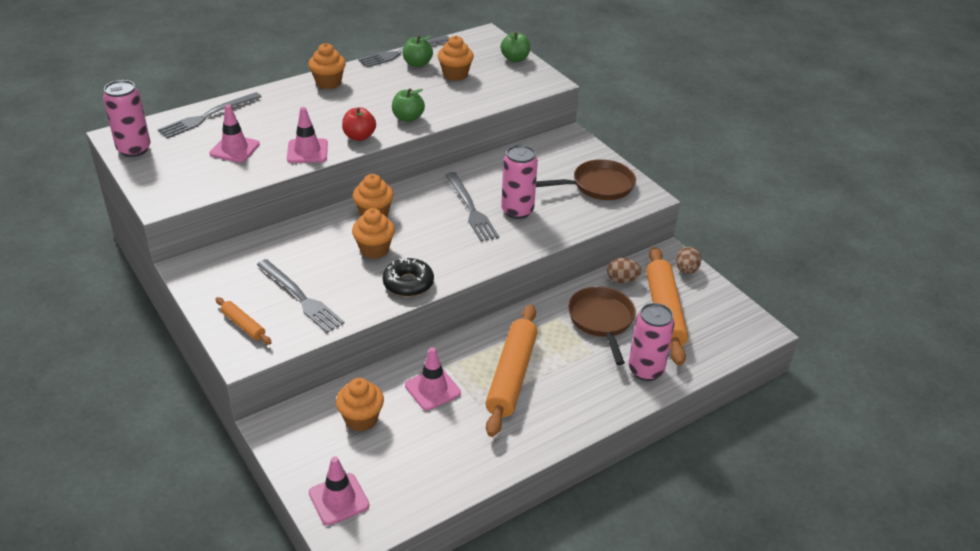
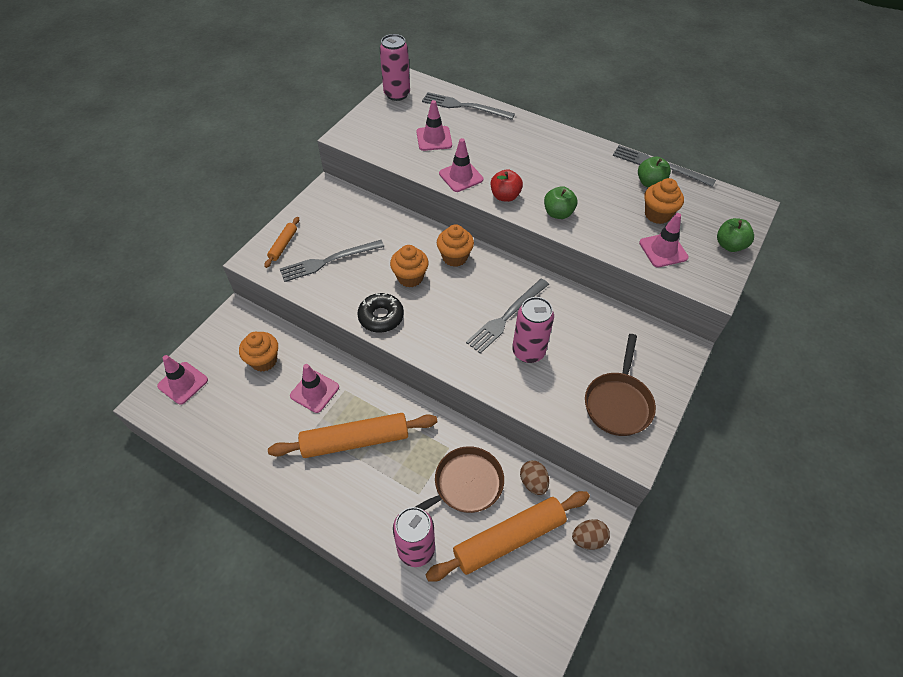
camera: 65 degrees right, 15 degrees up
(301, 297) = (329, 261): grey fork -> grey fork turned 45 degrees clockwise
(328, 82) = (567, 144): orange cupcake -> none
(494, 87) = (663, 250): none -> pink traffic cone
(599, 186) = (618, 403): brown pan -> brown pan turned 60 degrees clockwise

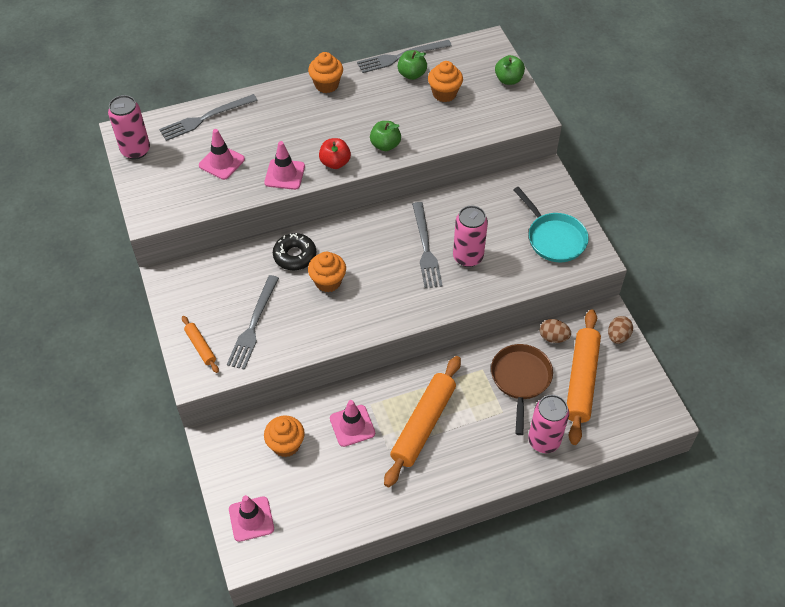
camera: 50 degrees left, 0 degrees up
(381, 317) = (348, 325): black donut -> black donut (295, 256)
(455, 257) = (337, 240): orange cupcake -> orange cupcake (326, 85)
(618, 403) = (554, 238): brown pan -> turquoise pan
(663, 250) = (478, 115): pink traffic cone -> none

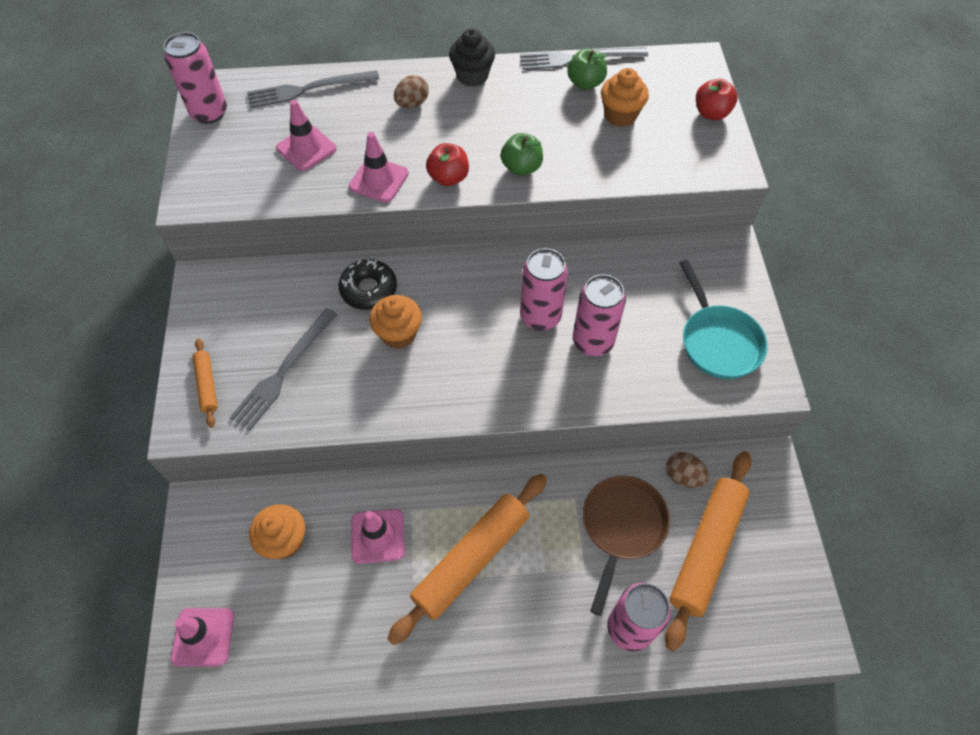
camera: 15 degrees right, 5 degrees up
(326, 85) = (472, 76): orange cupcake -> black cupcake
(426, 248) = (540, 316): grey fork -> pink can
(508, 80) = (711, 113): green apple -> red apple
(618, 336) = (774, 497): brown egg -> brown egg (412, 104)

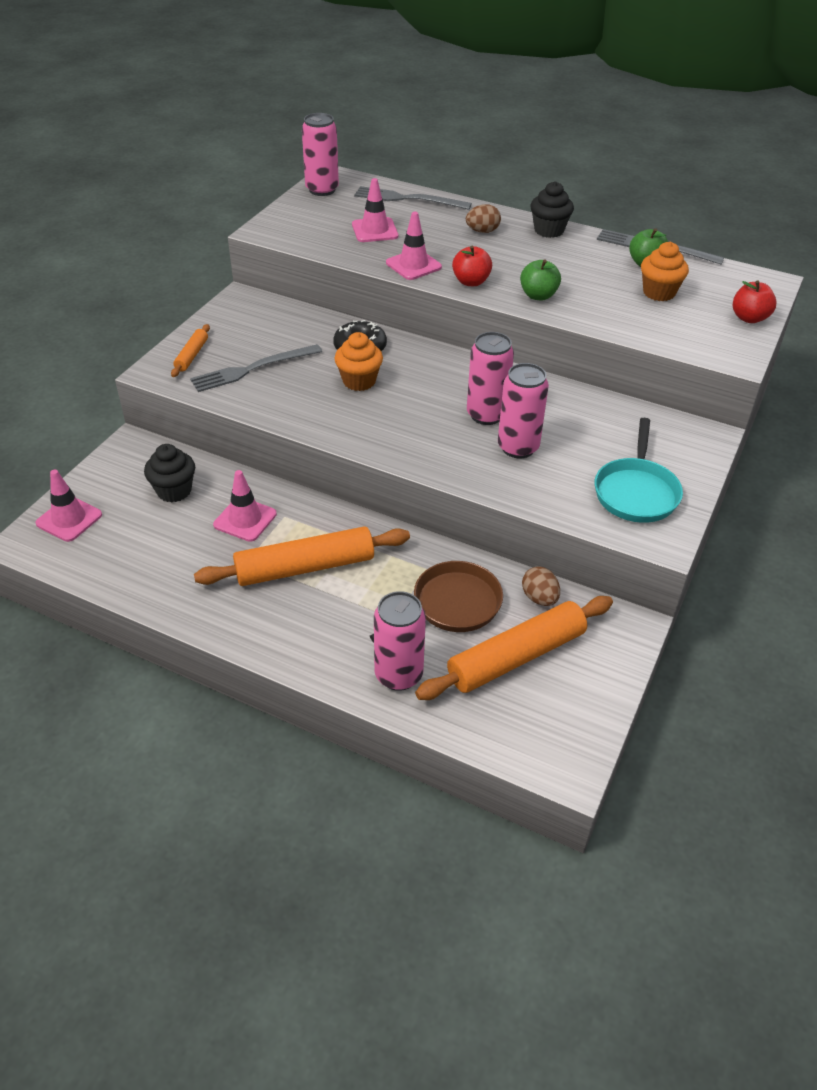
camera: 30 degrees right, 15 degrees down
(284, 541) = (174, 491): orange cupcake -> black cupcake

